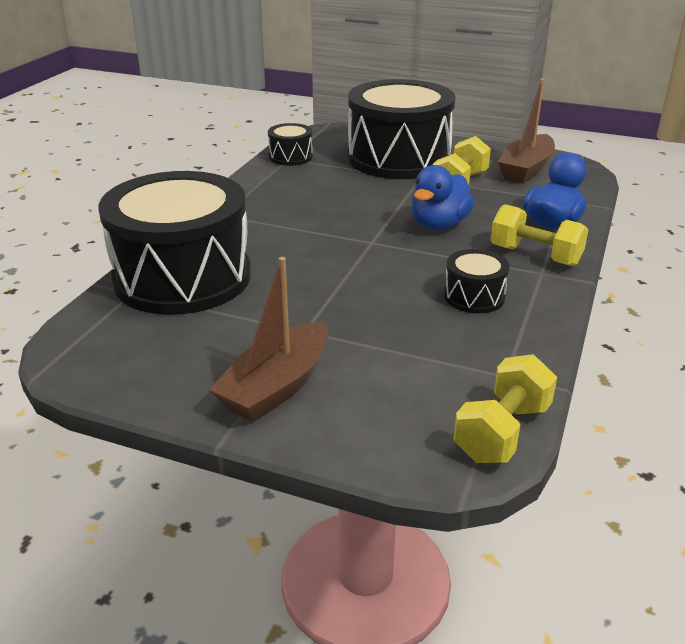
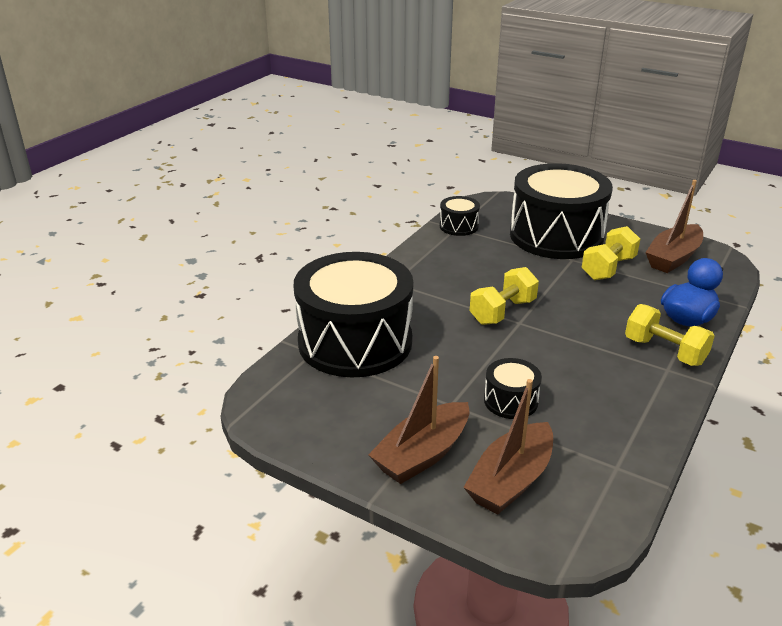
camera: 10 degrees right, 0 degrees up
(386, 403) = (511, 480): none -> brown boat
(439, 225) = (582, 310): blue duck -> none
(474, 296) = (602, 387): black drum -> black drum (511, 401)
(502, 432) = (604, 520): yellow dumbbell -> yellow dumbbell (502, 312)

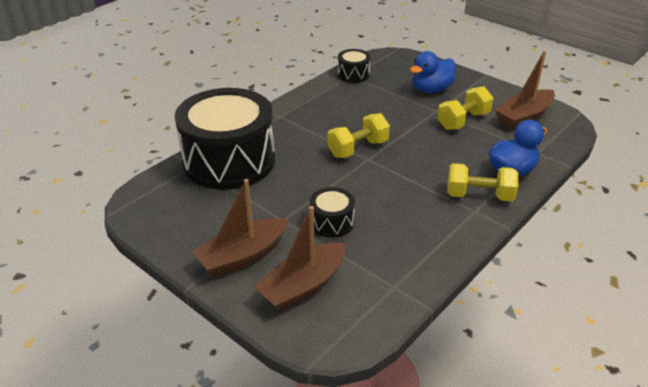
camera: 10 degrees right, 5 degrees up
(556, 236) = (431, 89): black drum -> blue duck
(664, 351) = (479, 196): yellow dumbbell -> yellow dumbbell turned 45 degrees counterclockwise

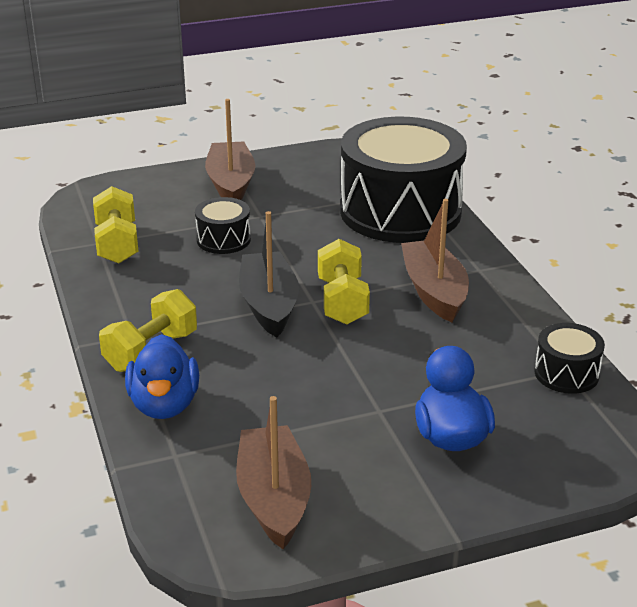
camera: 120 degrees right, 5 degrees down
(303, 286) = (157, 201): brown boat -> brown boat (434, 291)
(388, 172) = (269, 305): none -> black boat
(463, 121) = (324, 423): yellow dumbbell -> yellow dumbbell (117, 244)

